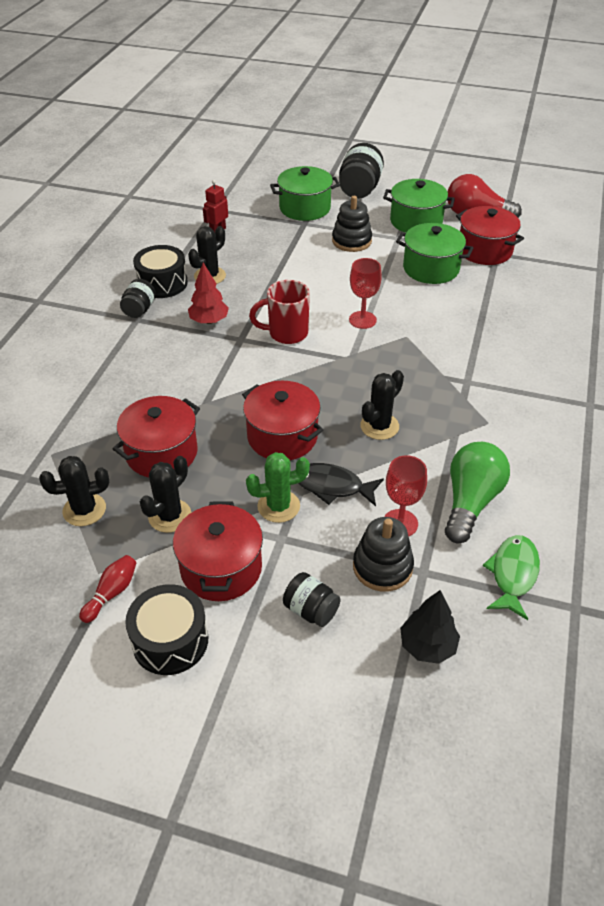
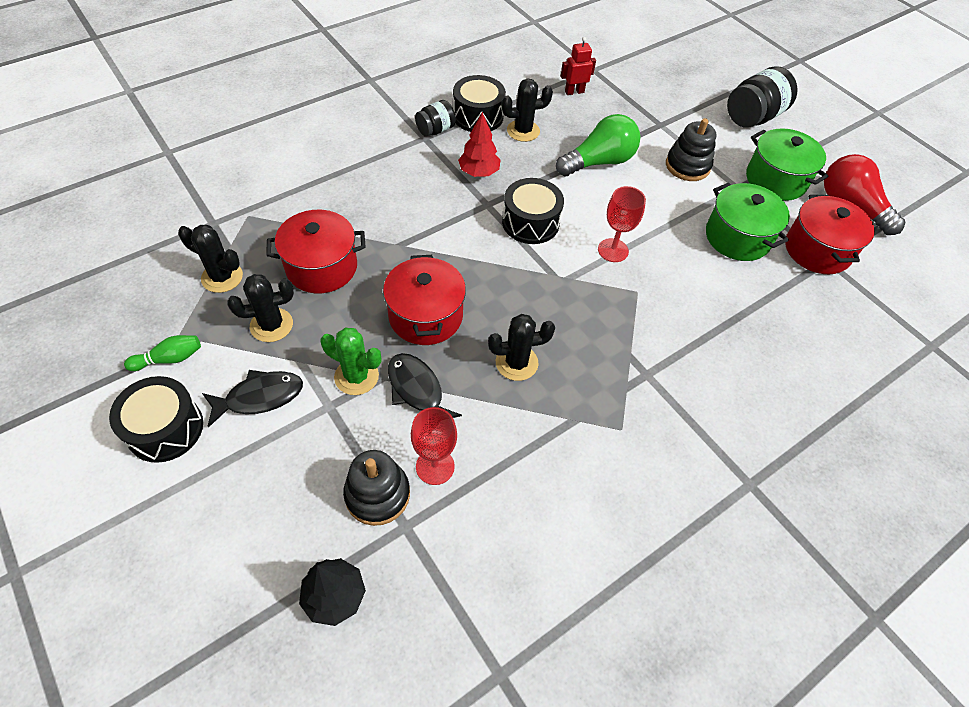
camera: 35 degrees right, 10 degrees up
(112, 593) = (169, 359): red bowling pin -> green bowling pin
(221, 568) = (259, 397): red pot -> black fish
(286, 333) = (530, 222): red mug -> black drum
(305, 208) = (677, 109): green pot -> none
(311, 610) = (283, 486): black jar -> none
(470, 502) = (518, 494): green light bulb -> green light bulb (599, 162)
(513, 574) = (479, 594): green fish -> none

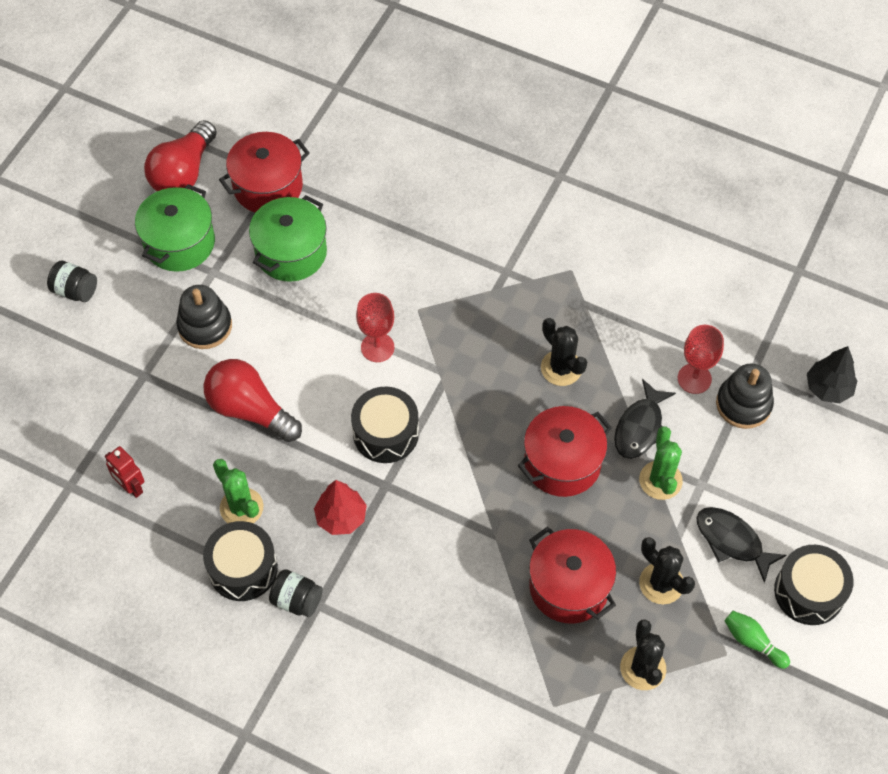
camera: 115 degrees left, 5 degrees up
(523, 131) = (241, 507): black cactus -> green cactus
(599, 162) = (250, 410): green light bulb -> red light bulb
(753, 117) = (75, 290): black jar -> black jar, size x0.58

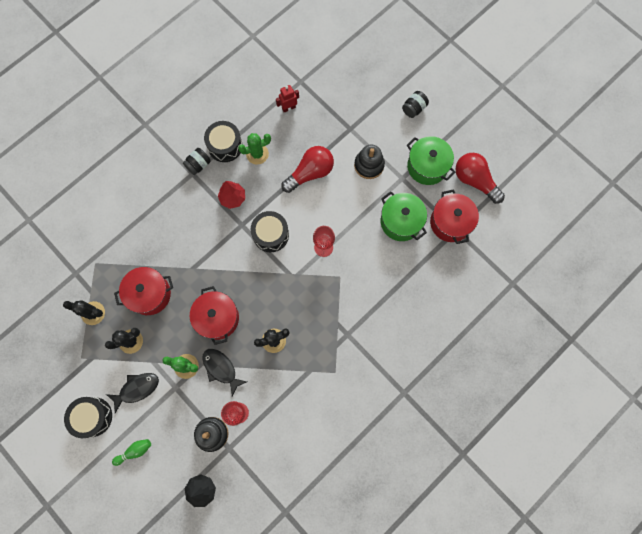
camera: 110 degrees right, 15 degrees up
(752, 642) = (81, 374): green bowling pin -> green bowling pin (135, 451)

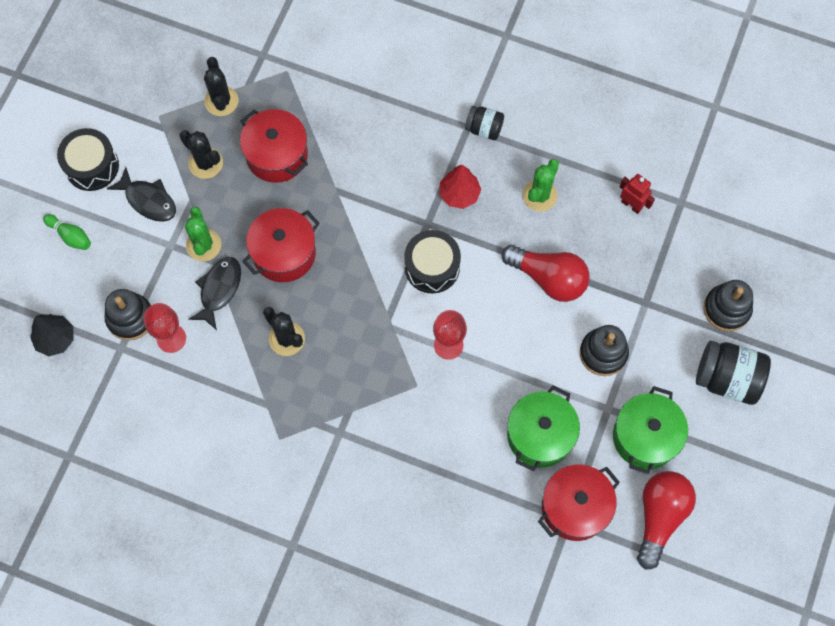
camera: 65 degrees right, 5 degrees down
(225, 146) = (529, 149): black drum -> none
(257, 154) = (539, 195): green cactus -> green cactus turned 75 degrees clockwise
(374, 89) = (726, 309): none -> black stacking toy
(414, 109) = (727, 379): black jar -> black jar, size x1.72

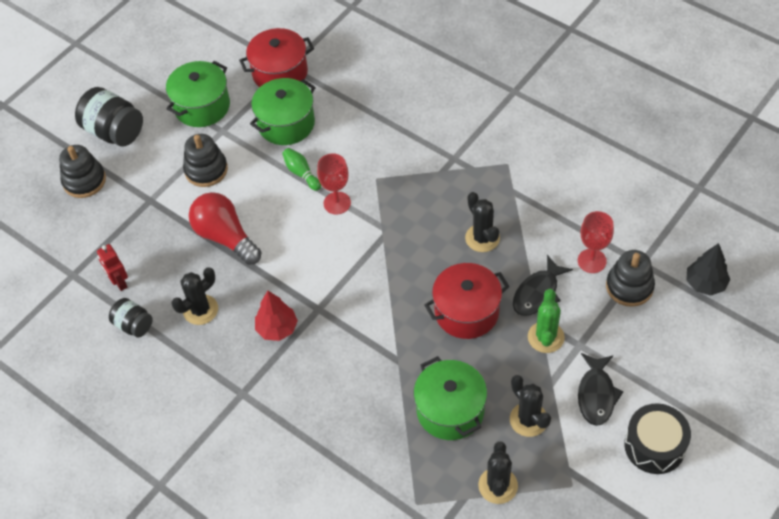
camera: 160 degrees left, 15 degrees down
(70, 236) = (684, 377): green bowling pin -> green bowling pin (301, 173)
(148, 200) = (596, 395): black fish -> black fish turned 135 degrees counterclockwise
(277, 155) = (450, 410): red pot -> green pot
(432, 267) = (328, 269): black drum -> none
(484, 129) = (226, 387): black jar -> black jar (134, 325)
(539, 195) = (200, 310): green cactus -> black cactus
(659, 517) = (218, 55): red light bulb -> none

